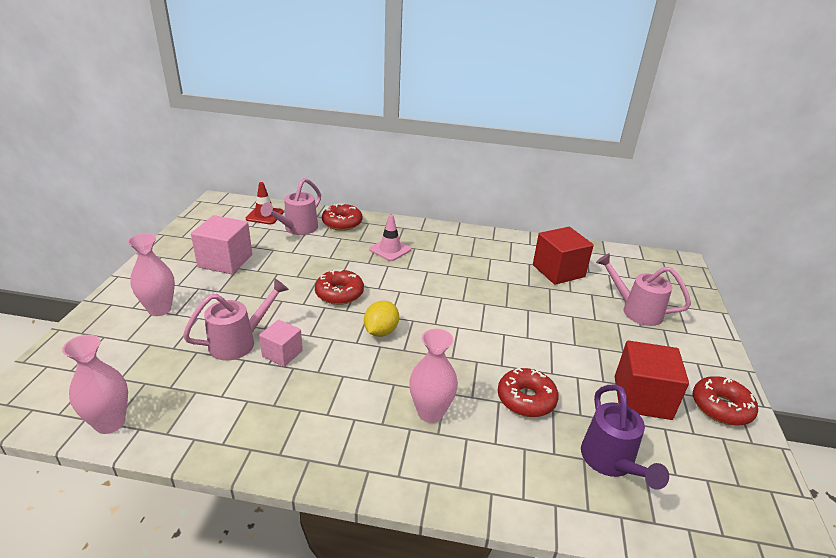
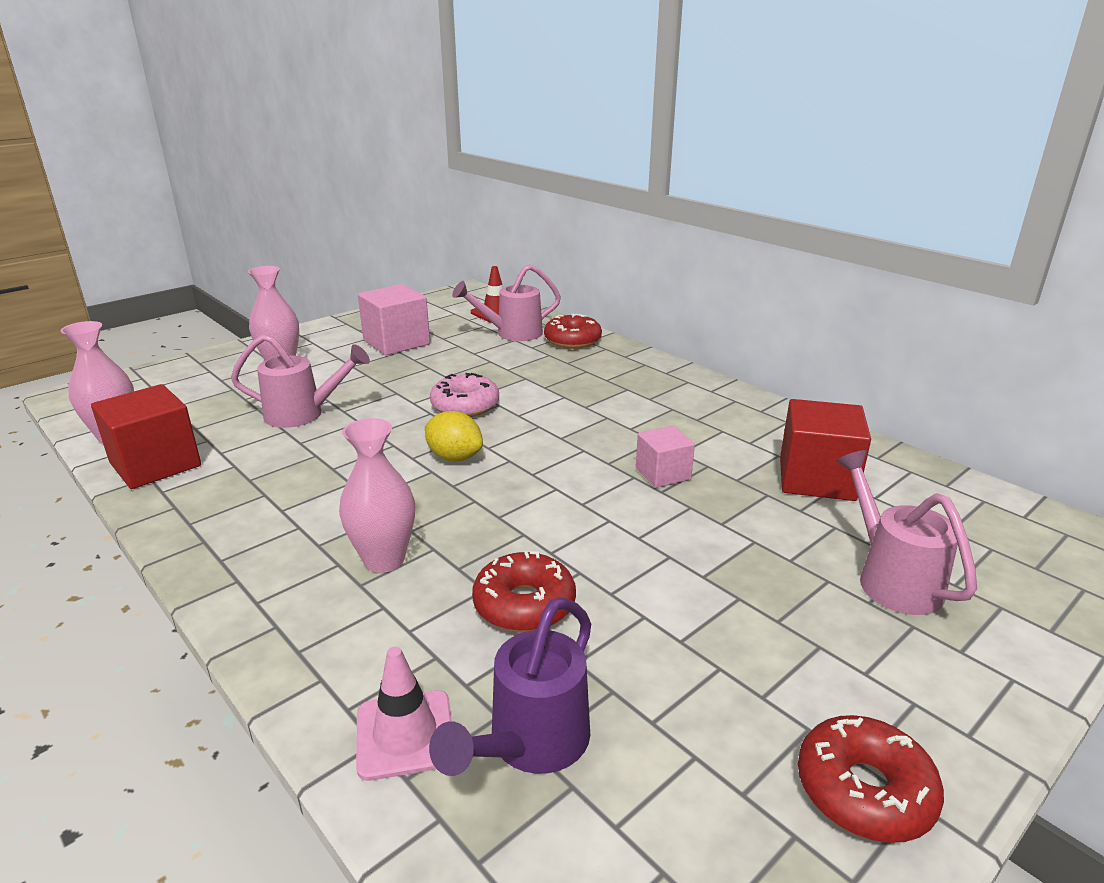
camera: 40 degrees right, 5 degrees down
(282, 353) = (325, 439): pink cube -> pink cube (663, 474)
(339, 293) = (465, 406): red donut -> pink donut
(381, 331) = (454, 457): yellow lemon -> yellow lemon turned 60 degrees clockwise
(390, 249) = (592, 381): pink traffic cone -> pink traffic cone (405, 734)
(642, 397) = (717, 694): red cube -> red cube (155, 464)

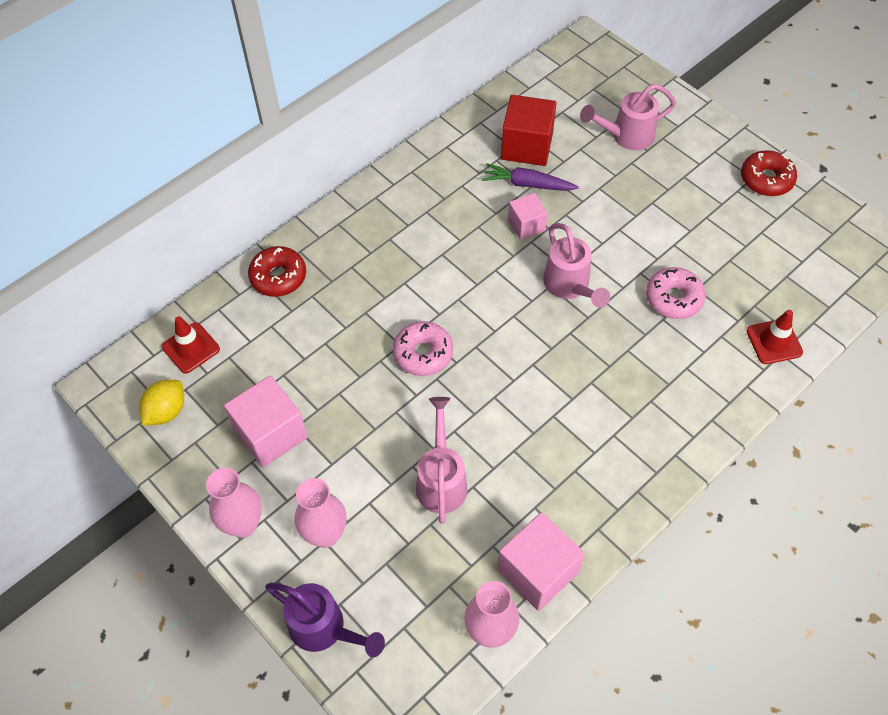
camera: 90 degrees left, 30 degrees up
(155, 464) = (537, 571): red cube -> pink cube
(384, 560) = (643, 375): pink vase -> pink vase (243, 524)
(405, 734) = (774, 342): pink traffic cone -> red traffic cone
(454, 457) = (512, 351): yellow lemon -> yellow lemon (166, 411)
(512, 333) = (254, 329): pink watering can -> pink watering can (569, 286)
(524, 604) = (674, 298): red donut -> pink donut
(530, 744) = (768, 291): purple watering can -> purple watering can (324, 629)
(740, 477) = (527, 184): none -> purple carrot

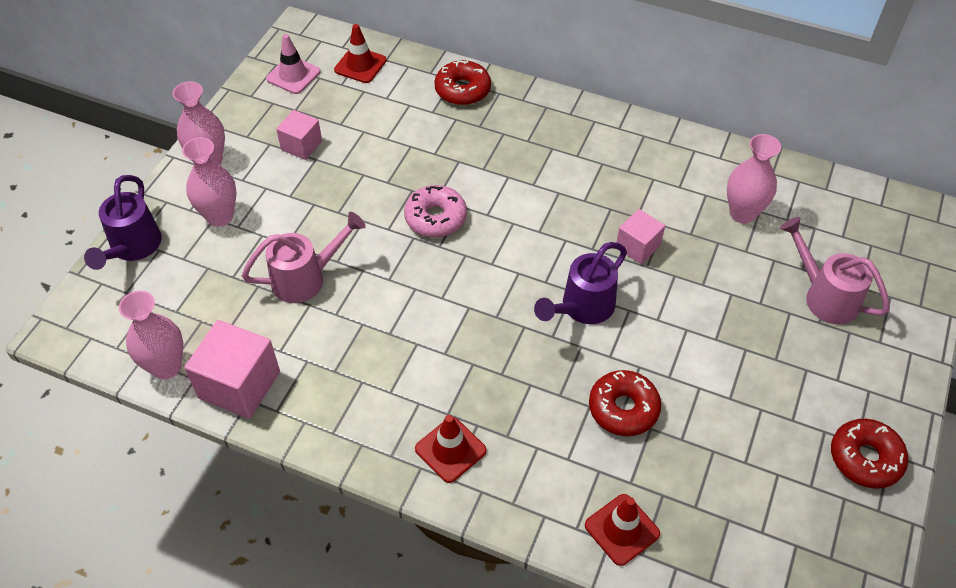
camera: 65 degrees right, 5 degrees down
(166, 411) = (293, 75): yellow lemon -> pink traffic cone
(271, 433) = (301, 145): pink cube -> pink cube, size x0.60
(527, 146) = (742, 213): red cube -> pink vase
(527, 184) = (692, 230): purple carrot -> none
(569, 286) = (582, 308): pink watering can -> purple watering can
(667, 427) = (450, 450): none -> red traffic cone
(674, 298) = (623, 408): pink donut -> red donut

